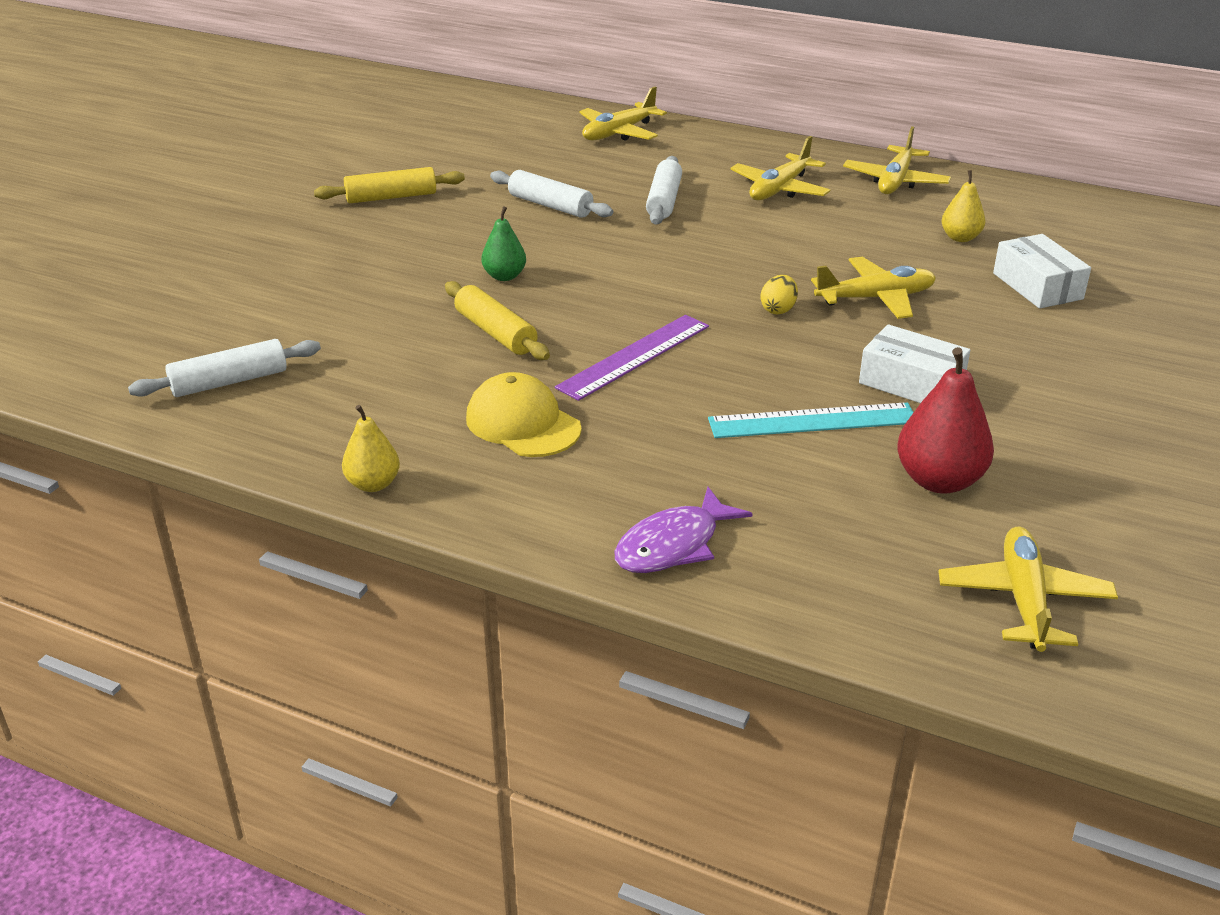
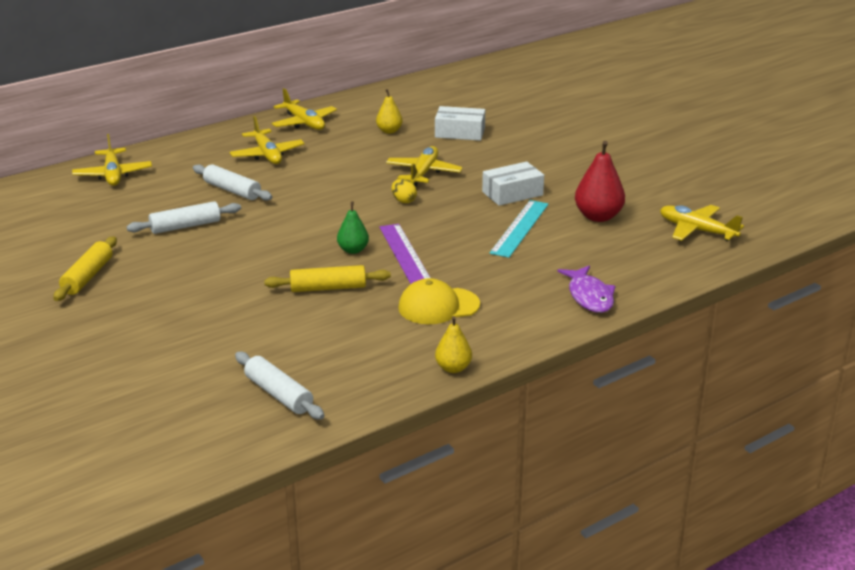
camera: 60 degrees left, 5 degrees down
(229, 381) = (279, 394): white rolling pin -> white rolling pin turned 45 degrees counterclockwise
(504, 276) = (261, 267): green pear -> green pear (353, 250)

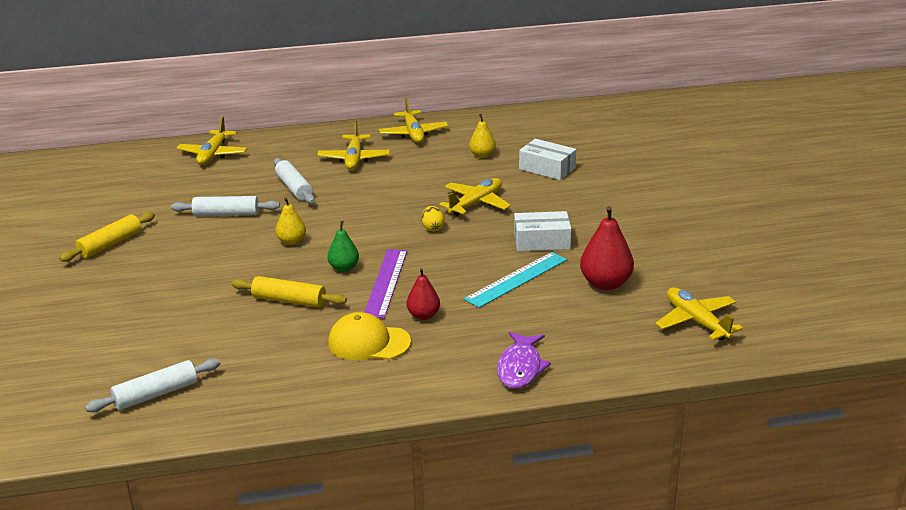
camera: 25 degrees right, 0 degrees up
(279, 394) = (156, 394): white rolling pin -> white rolling pin turned 75 degrees clockwise
(453, 368) = (325, 409): yellow pear -> yellow pear (291, 241)
(466, 274) = (423, 315): none -> red pear

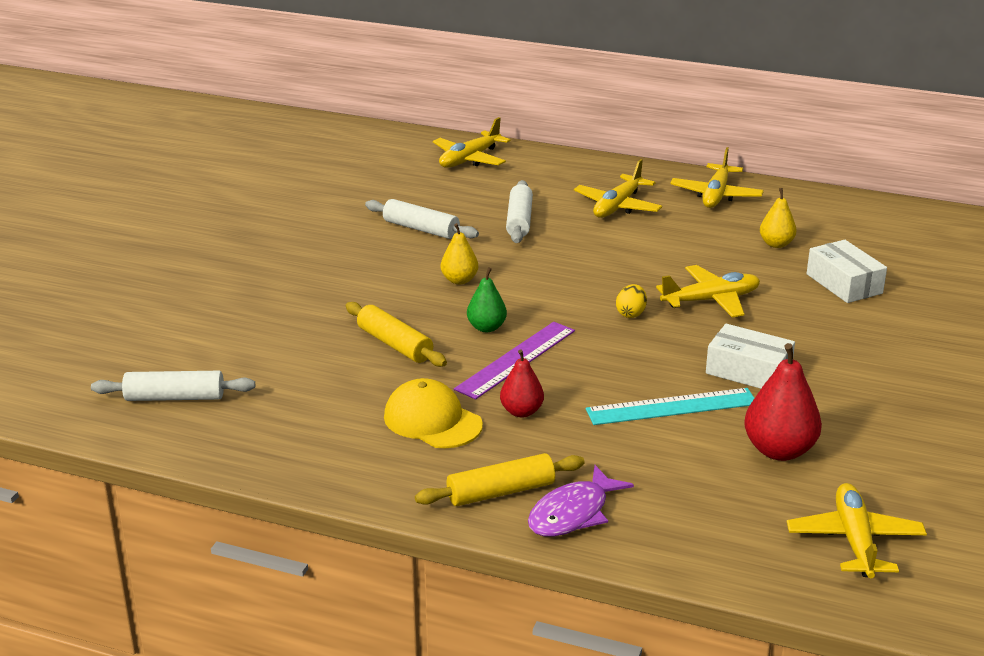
camera: 30 degrees right, 0 degrees up
(110, 244) = (279, 227): yellow rolling pin -> yellow rolling pin (500, 492)

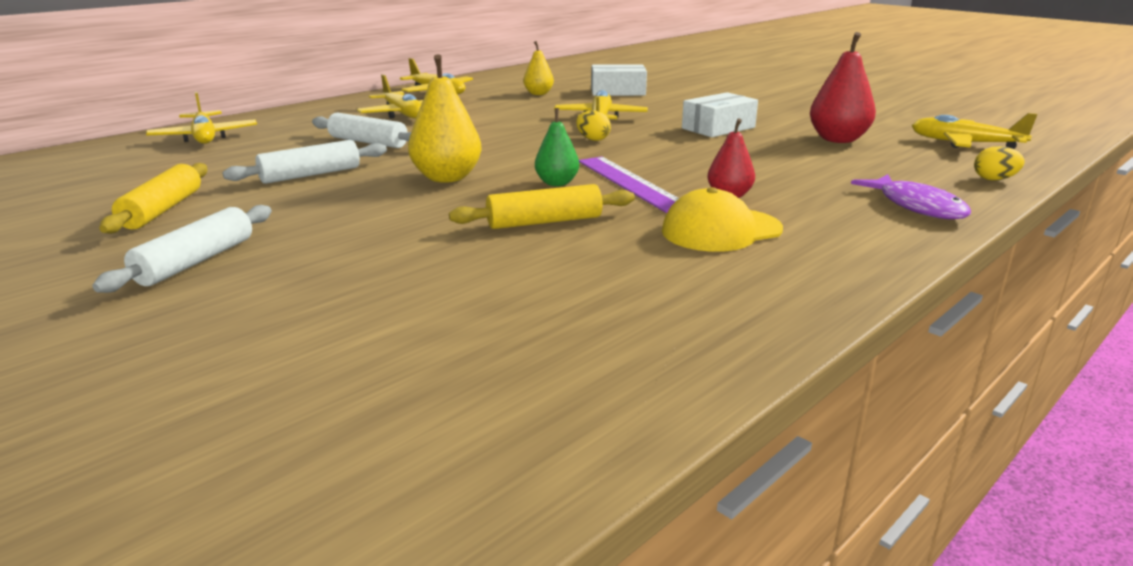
camera: 65 degrees left, 5 degrees down
(175, 397) = (536, 371): white rolling pin -> white rolling pin (196, 261)
(459, 280) = (447, 178): yellow pear -> yellow pear, size x1.64
(500, 492) = (873, 225): yellow rolling pin -> yellow rolling pin (162, 210)
(671, 407) = (756, 153): turquoise ruler -> none
(711, 561) = (994, 179): none -> yellow egg

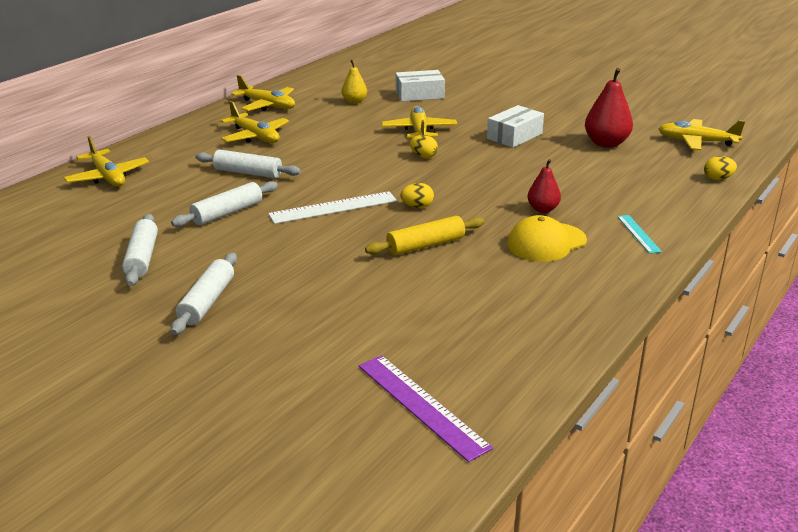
camera: 10 degrees left, 5 degrees up
(162, 210) = (142, 258): yellow rolling pin -> white rolling pin
(447, 178) = (333, 208): yellow pear -> white ruler
(557, 183) = (417, 207): green pear -> yellow egg
(630, 183) = (470, 202): purple ruler -> purple ruler (421, 405)
(865, 230) = (638, 234): none -> turquoise ruler
(917, 206) = (669, 209): purple fish -> none

